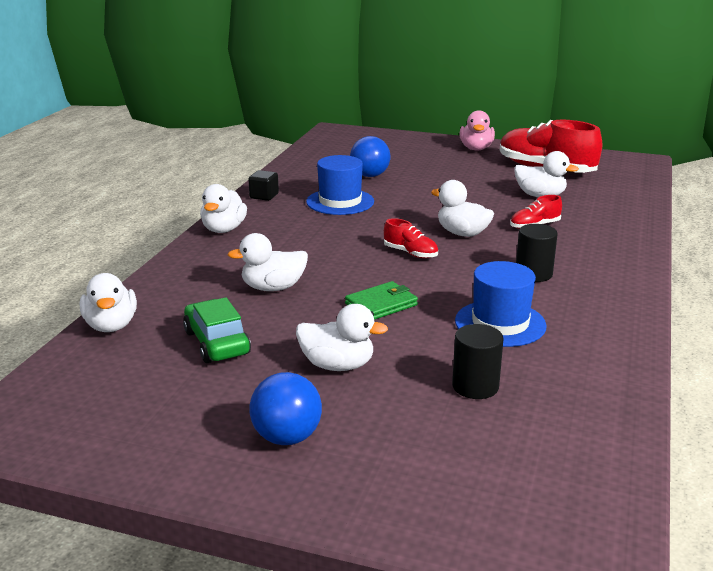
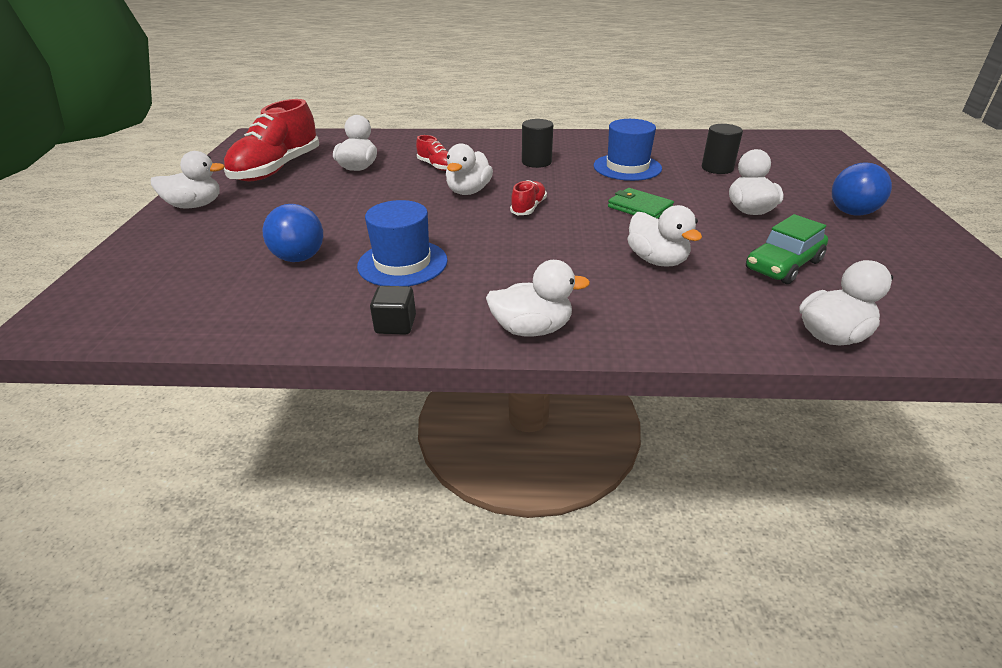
camera: 105 degrees left, 10 degrees up
(476, 148) = (195, 205): pink duck -> white duck

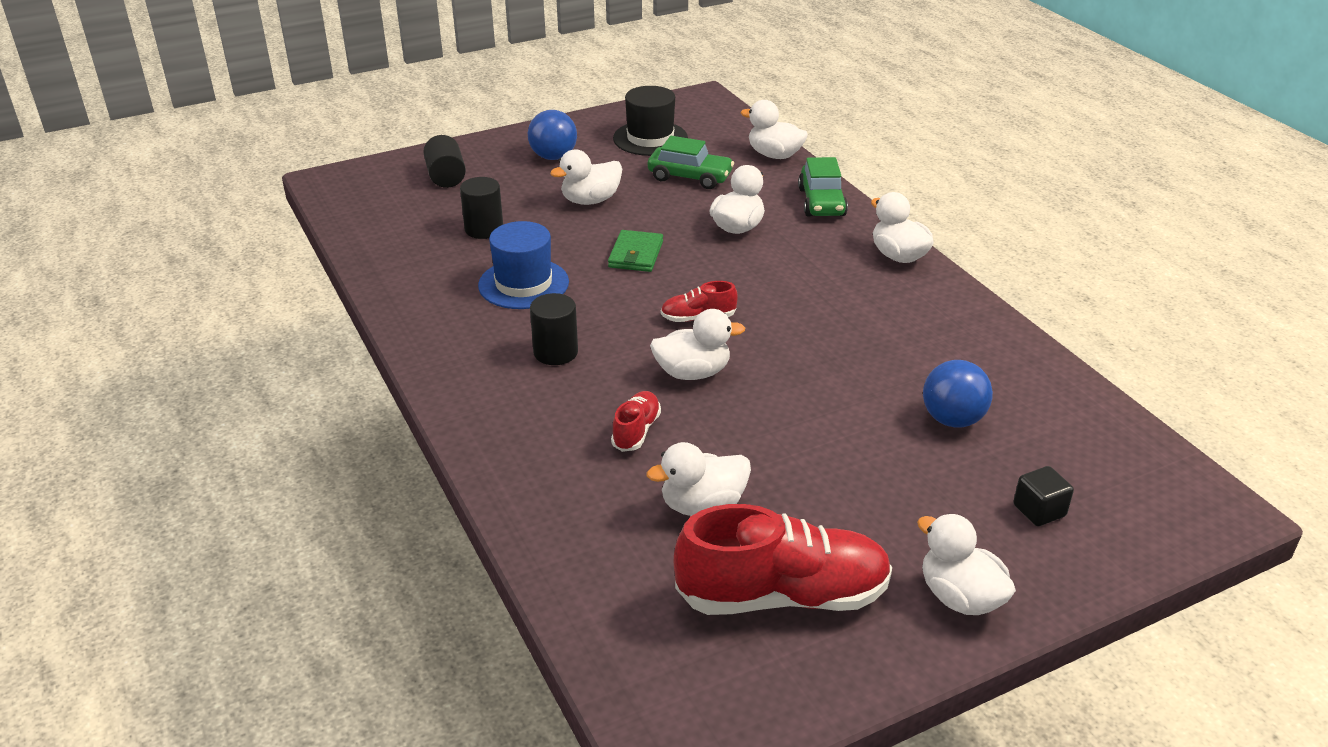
camera: 120 degrees left, 0 degrees up
(395, 325) = (968, 315): black cube -> black cube (1039, 510)
(402, 263) = (886, 350): blue hat -> none
(684, 325) = (821, 202): none -> green car
(818, 169) = (446, 177): none -> black cylinder
(896, 268) = (650, 138): none -> black hat

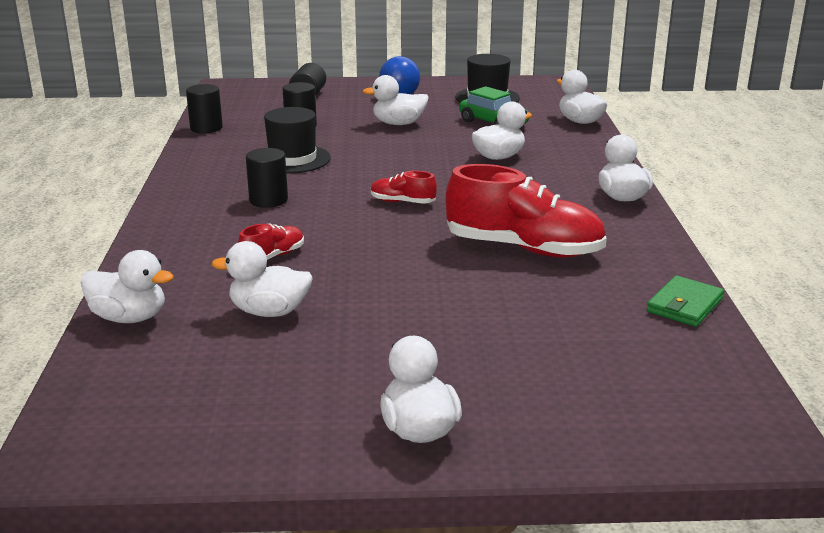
camera: 25 degrees right, 10 degrees down
(374, 258) = (206, 128): none -> black cylinder
(523, 284) = (292, 159): blue hat -> black hat
(636, 254) = (397, 158): green wallet -> green wallet (684, 305)
(692, 373) = (359, 232): white duck -> white duck (129, 318)
(782, 596) = (264, 385): red shoe -> red shoe (524, 248)
(821, 202) = (589, 154): green car -> none
(952, 419) = (551, 309): blue ball -> none
(1039, 510) = (565, 390): black cube -> none

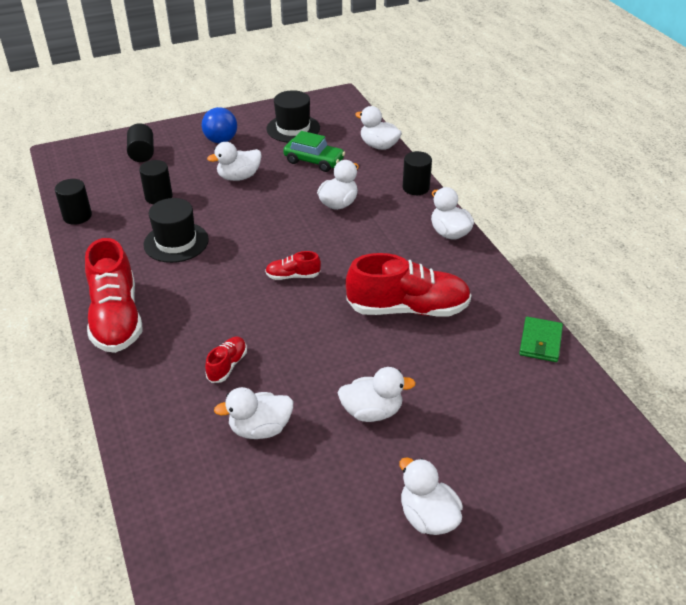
camera: 20 degrees left, 15 degrees up
(129, 318) = (155, 466): white duck -> white duck (372, 411)
(184, 202) = (116, 318): none -> red shoe
(268, 200) = (185, 299): black cylinder -> black cylinder (416, 188)

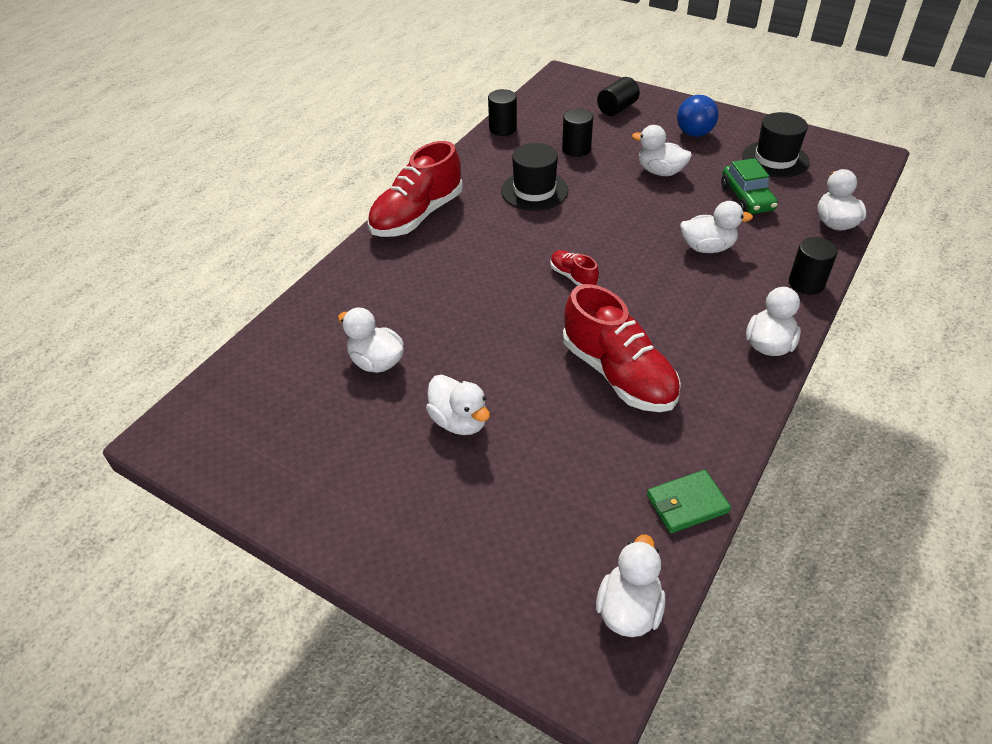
camera: 55 degrees right, 5 degrees up
(227, 365) = (426, 302): red shoe -> none
(428, 517) = (369, 528): white duck -> white duck (629, 609)

